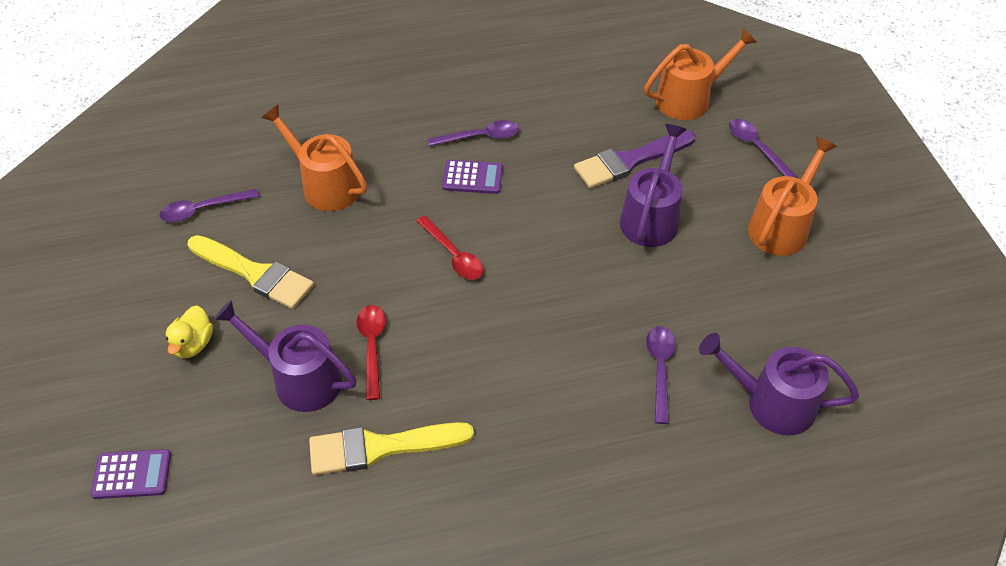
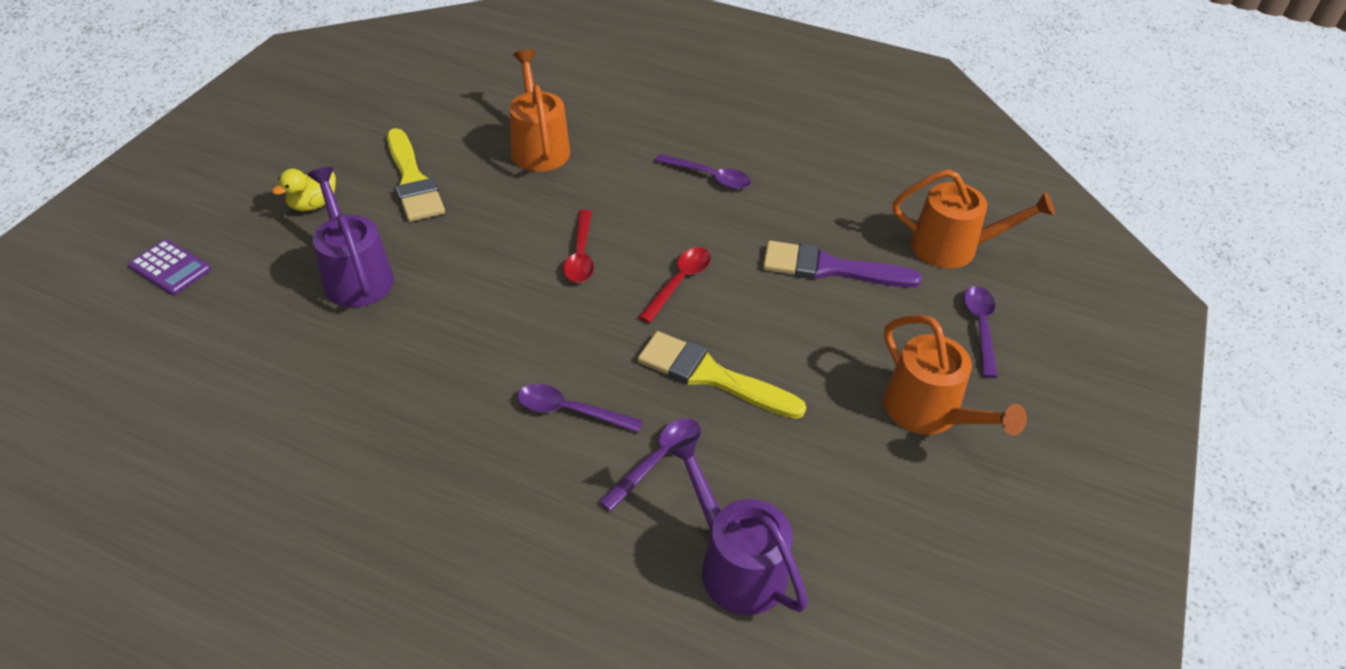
camera: 35 degrees right, 5 degrees down
(203, 209) = (429, 116): purple spoon -> purple spoon (570, 411)
(372, 347) = (435, 286): red spoon -> red spoon (679, 282)
(381, 447) = (354, 365): yellow brush -> yellow brush (712, 376)
(472, 177) = (666, 205): purple calculator -> none
(651, 217) = (797, 327): purple watering can -> none
(781, 226) = (928, 412): orange watering can -> orange watering can turned 75 degrees clockwise

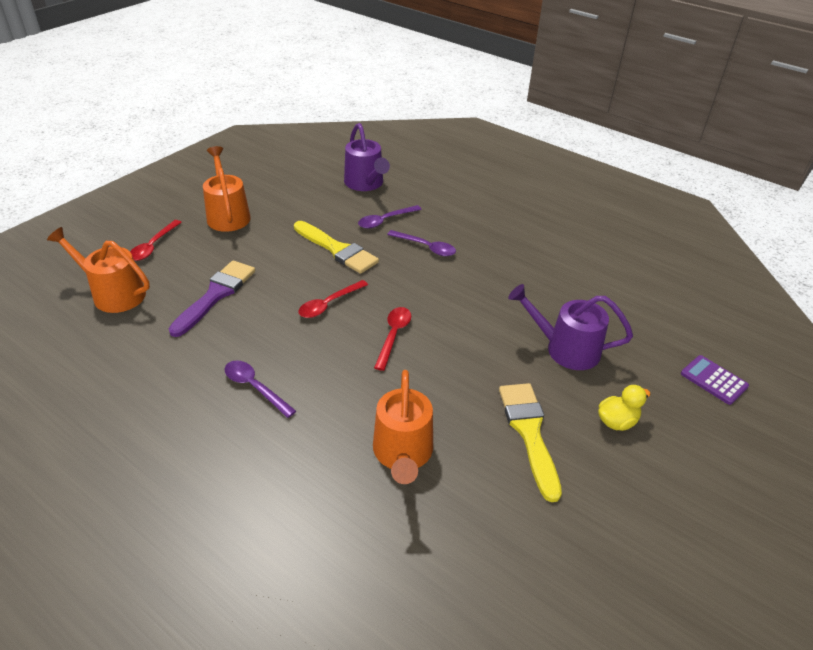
camera: 165 degrees left, 5 degrees down
(355, 275) = (566, 349): purple watering can -> purple watering can turned 120 degrees clockwise
(830, 268) = (215, 295): purple brush -> purple brush turned 90 degrees counterclockwise
(980, 327) = (153, 246): purple spoon -> red spoon

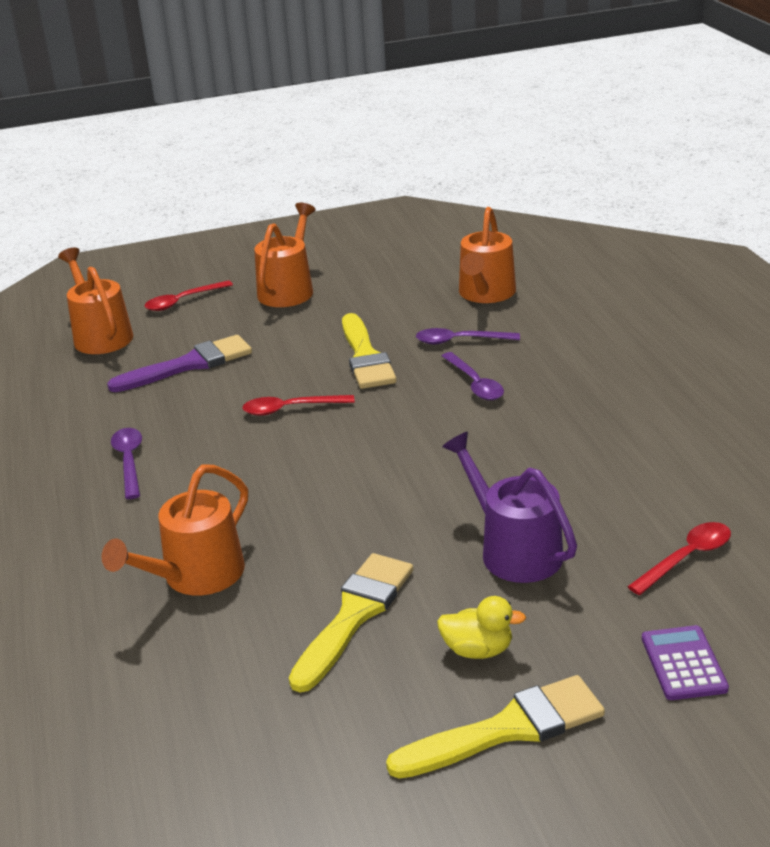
camera: 40 degrees right, 10 degrees down
(365, 183) = (485, 294): purple watering can -> orange watering can
(393, 336) = (322, 463): red spoon -> red spoon (686, 558)
(683, 463) = (507, 729): none -> yellow brush

